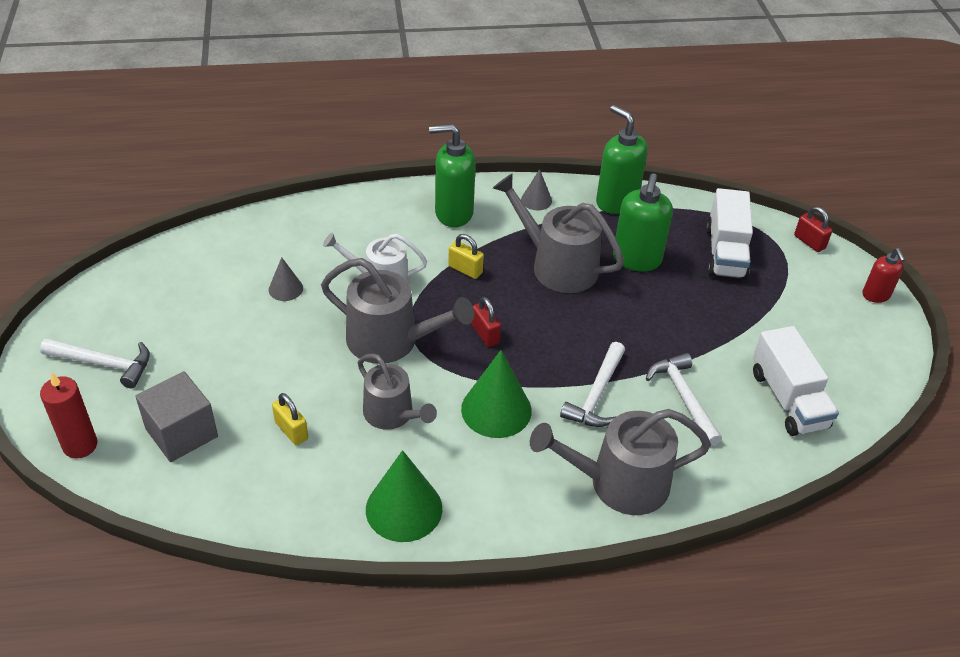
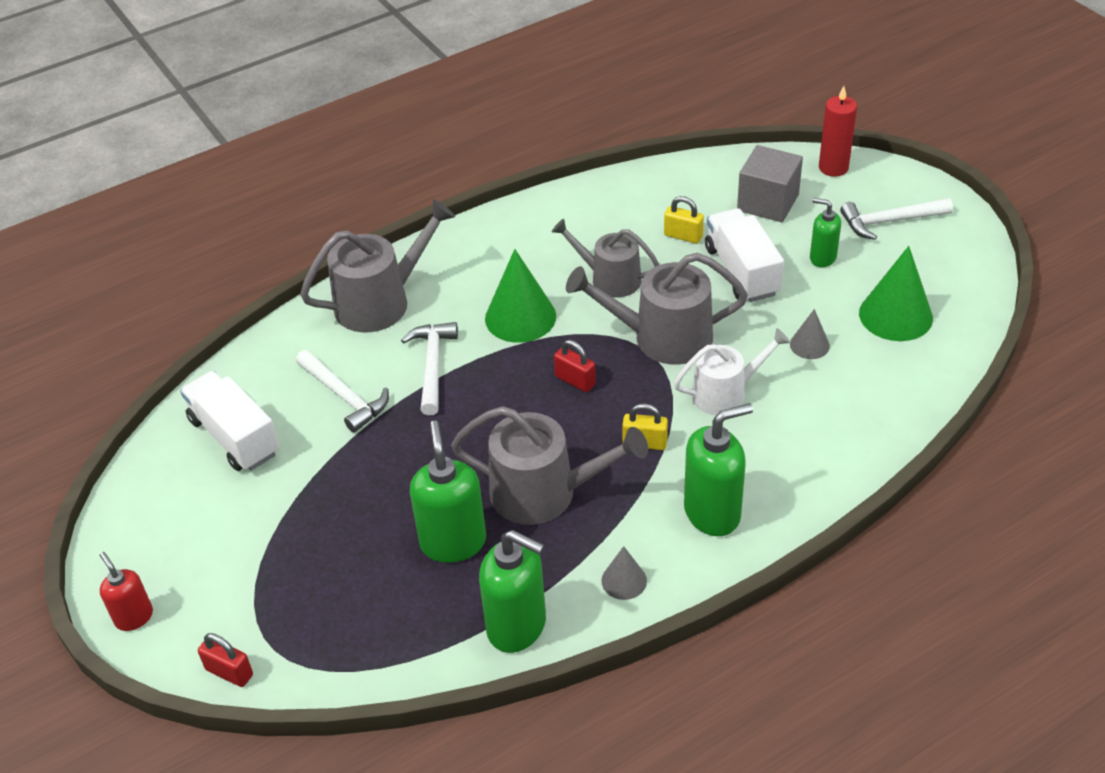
camera: 160 degrees right, 0 degrees up
(197, 355) = (822, 258): none -> green soap dispenser
(404, 509) = (549, 221): green cone -> green cone (895, 315)
(725, 252) = (343, 602): white truck -> white truck (742, 271)

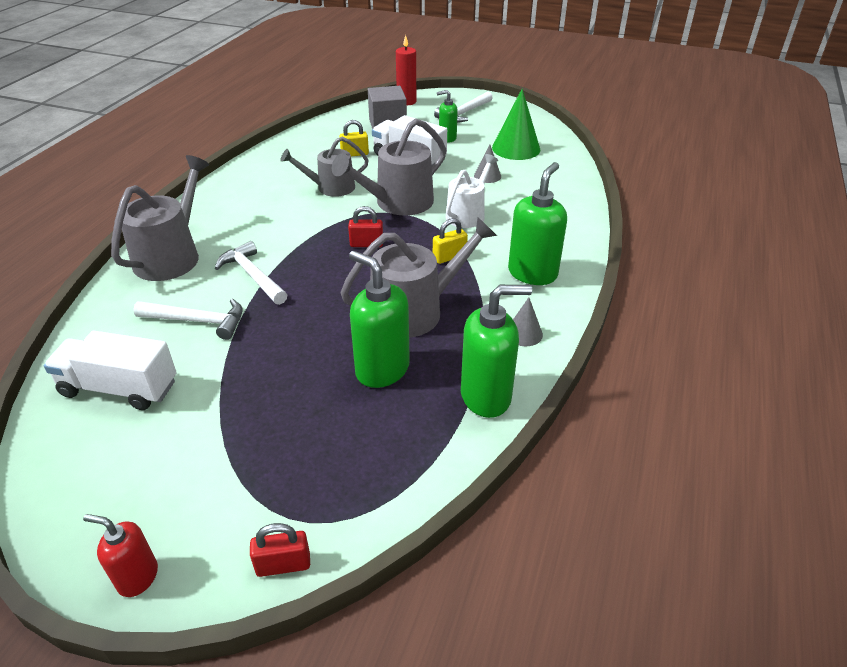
camera: 40 degrees left, 5 degrees down
(520, 317) = (290, 226): green cone -> none

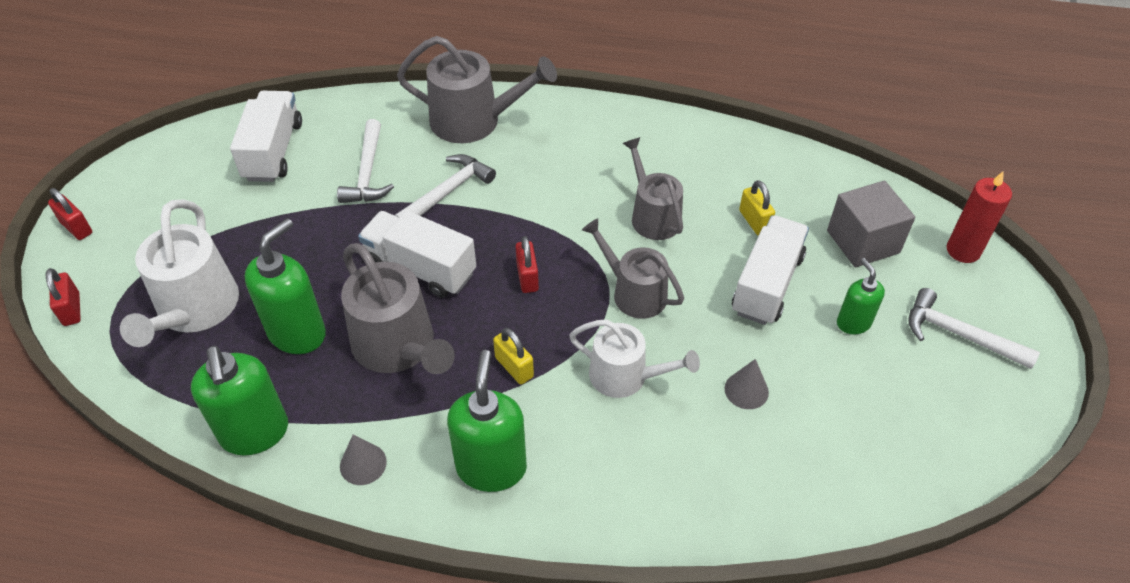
camera: 80 degrees right, 10 degrees up
(137, 577) = (76, 227): red soap dispenser -> red padlock
(326, 446) = (194, 309): none -> white watering can
(334, 295) = (420, 268): none -> white truck
(398, 203) = (634, 293): grey watering can -> grey watering can, size x0.67
(516, 148) = (858, 423): green cone -> none
(532, 273) = (491, 467): green soap dispenser -> green soap dispenser turned 105 degrees counterclockwise

